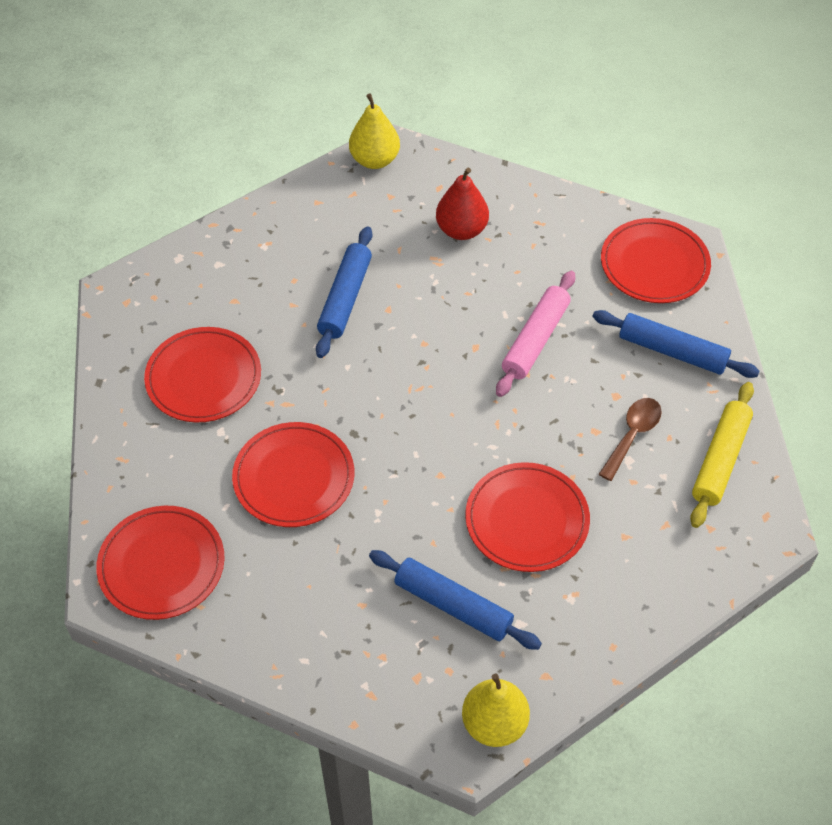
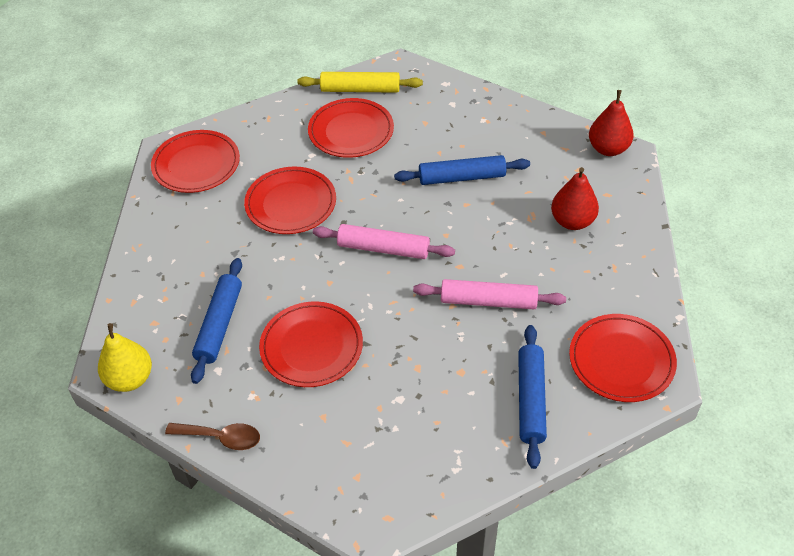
camera: 70 degrees right, 5 degrees down
(374, 160) = (608, 149): yellow pear -> red pear
(415, 407) = (383, 248): none -> pink rolling pin
(632, 435) = (426, 394): brown spoon -> brown spoon (221, 437)
(720, 460) = (431, 466): yellow rolling pin -> yellow rolling pin (360, 89)

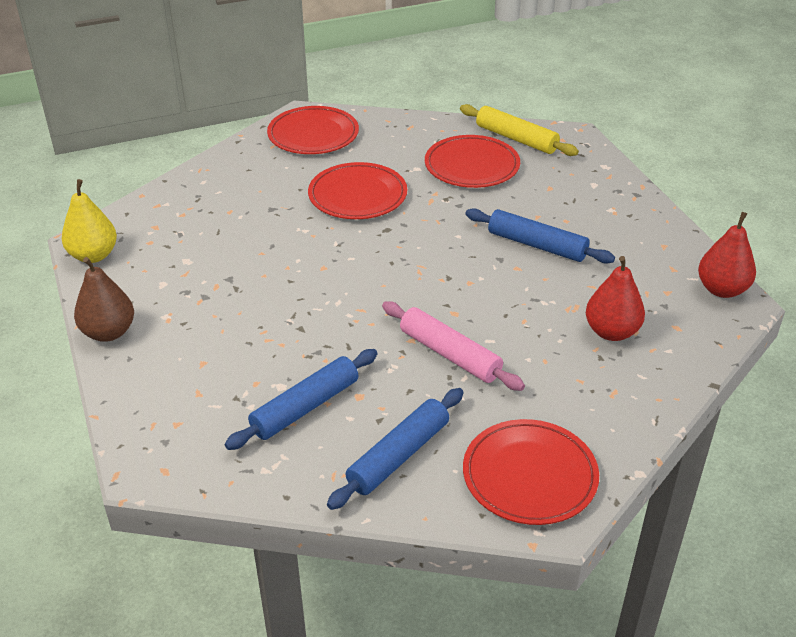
camera: 35 degrees right, 10 degrees down
(219, 325) = (200, 253): blue rolling pin -> blue rolling pin (305, 407)
(221, 437) = (109, 332): brown spoon -> brown pear
(311, 347) = (253, 307): red plate -> none
(383, 248) = (399, 265): pink rolling pin -> none

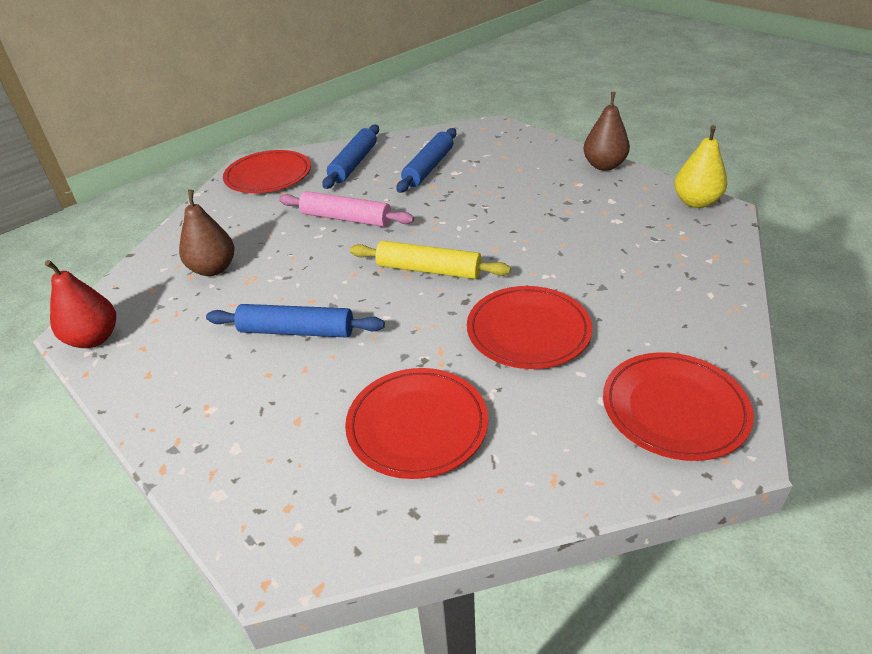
camera: 160 degrees right, 0 degrees up
(516, 139) = (372, 512): yellow rolling pin -> yellow rolling pin (428, 270)
(611, 332) = (213, 269): red pear -> brown pear

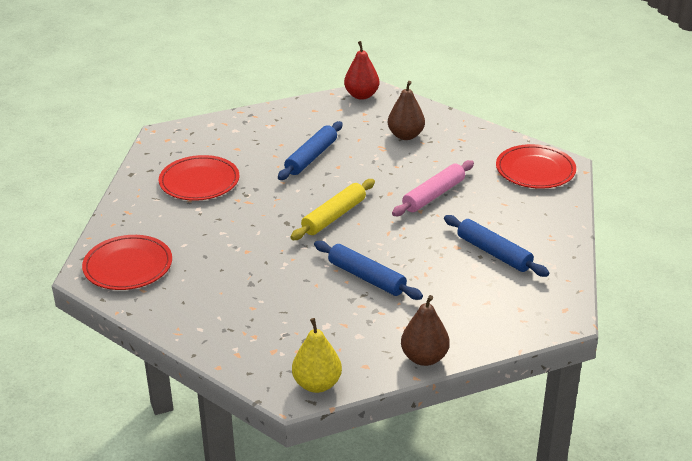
camera: 110 degrees right, 5 degrees down
(354, 164) = (530, 215): blue rolling pin -> blue rolling pin (366, 277)
(528, 331) = (236, 238): red plate -> none

